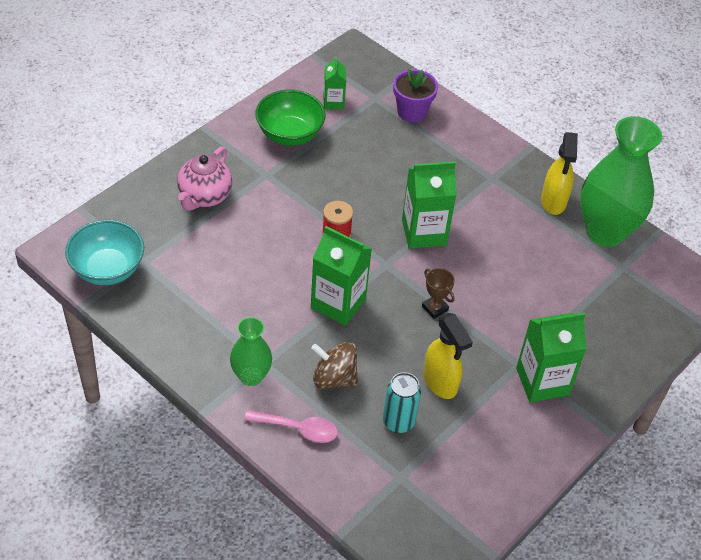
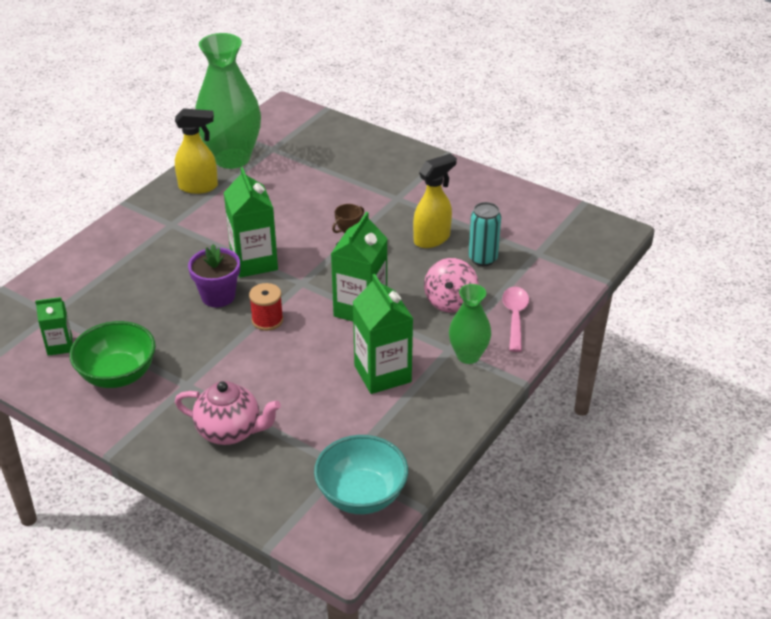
camera: 95 degrees left, 10 degrees down
(334, 378) = (450, 301): brown spinning top -> pink spinning top
(412, 112) = (75, 284): purple flower pot -> purple flower pot (218, 296)
(542, 381) = (411, 185): green carton -> green carton (382, 374)

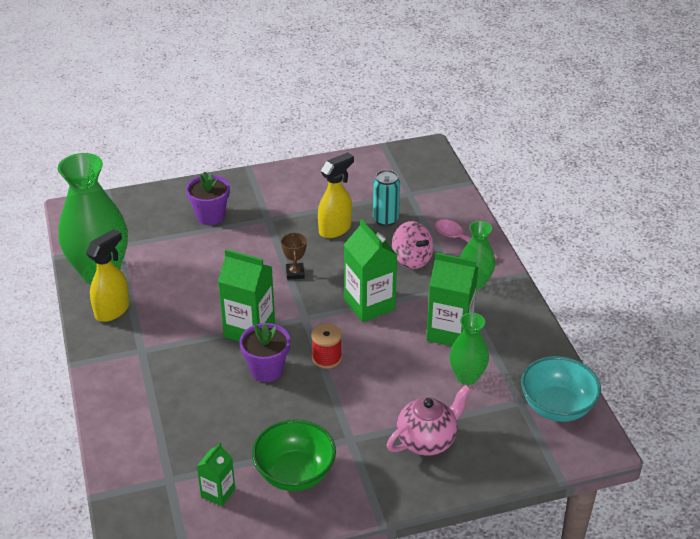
camera: 50 degrees left, 0 degrees up
(336, 415) = (467, 377): none -> green vase
(362, 169) = (210, 216): none -> purple flower pot
(432, 239) = (335, 229): yellow spray bottle -> yellow spray bottle turned 45 degrees clockwise

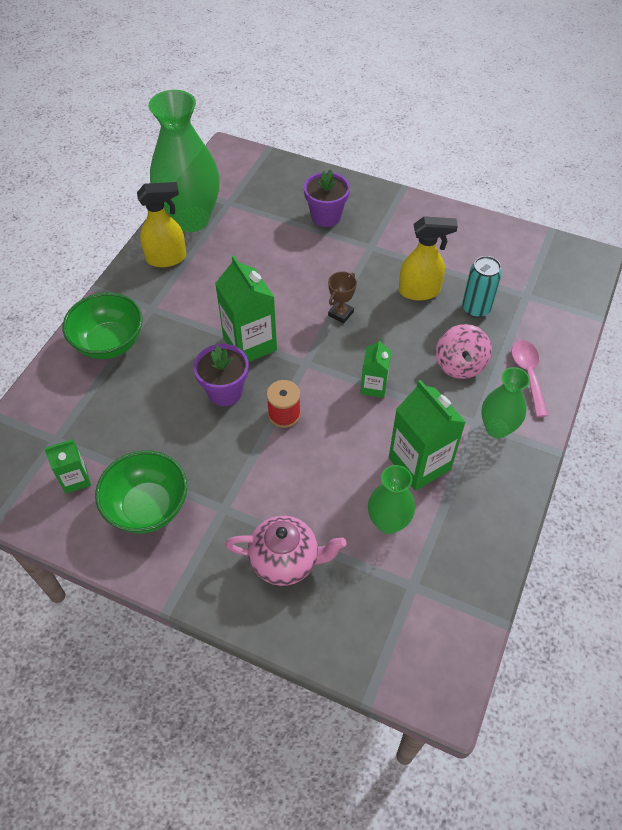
camera: 40 degrees right, 15 degrees up
(135, 392) = (109, 343): none -> green bowl
(369, 305) = (374, 386): green carton -> green carton, size x0.56
(557, 407) = (443, 619): turquoise bowl -> none

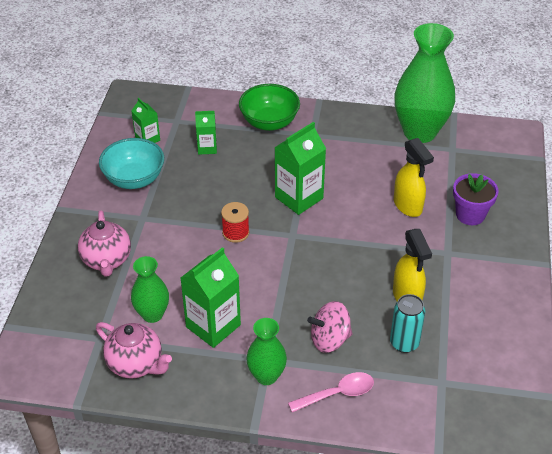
camera: 75 degrees right, 10 degrees down
(147, 507) = (134, 179): green bowl -> turquoise bowl
(167, 258) = (368, 130): yellow spray bottle -> yellow spray bottle (408, 206)
(225, 391) = (246, 194): purple flower pot -> none
(340, 313) = (355, 247): brown trophy -> none
(374, 386) = (283, 283): green carton -> green carton (207, 148)
(459, 551) = (136, 364): none -> pink teapot

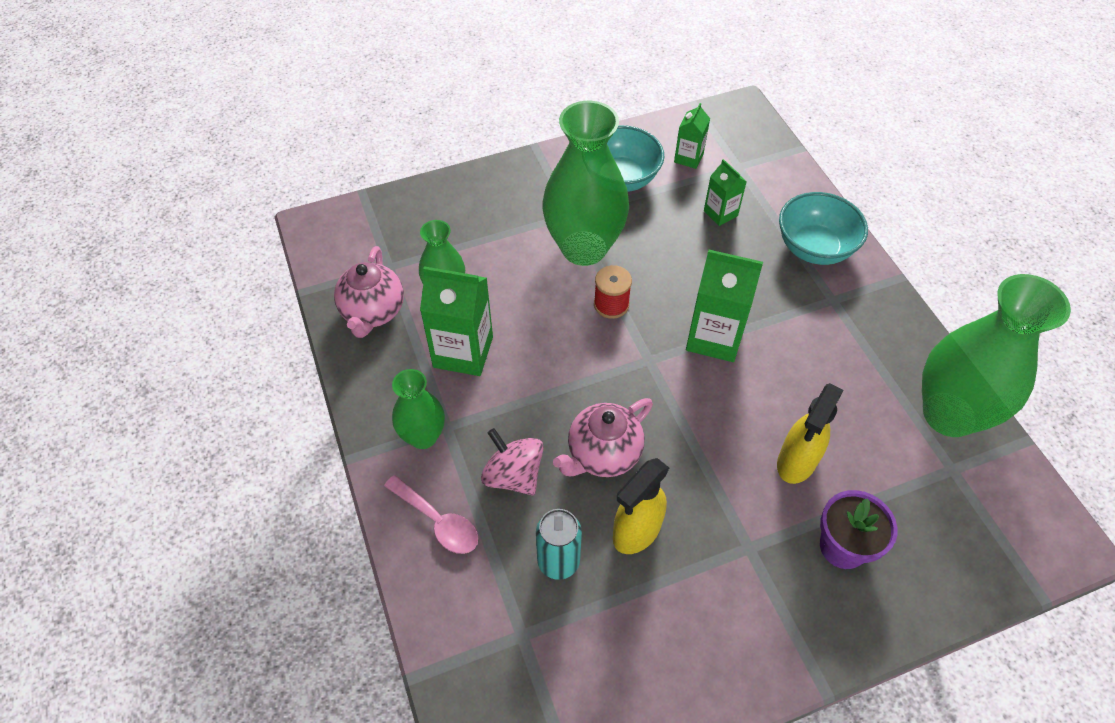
camera: 60 degrees right, 10 degrees up
(107, 260) = (492, 217): pink teapot -> pink teapot (603, 454)
(177, 225) = (584, 248): none -> green vase
(269, 122) = (814, 248): green bowl -> turquoise bowl

